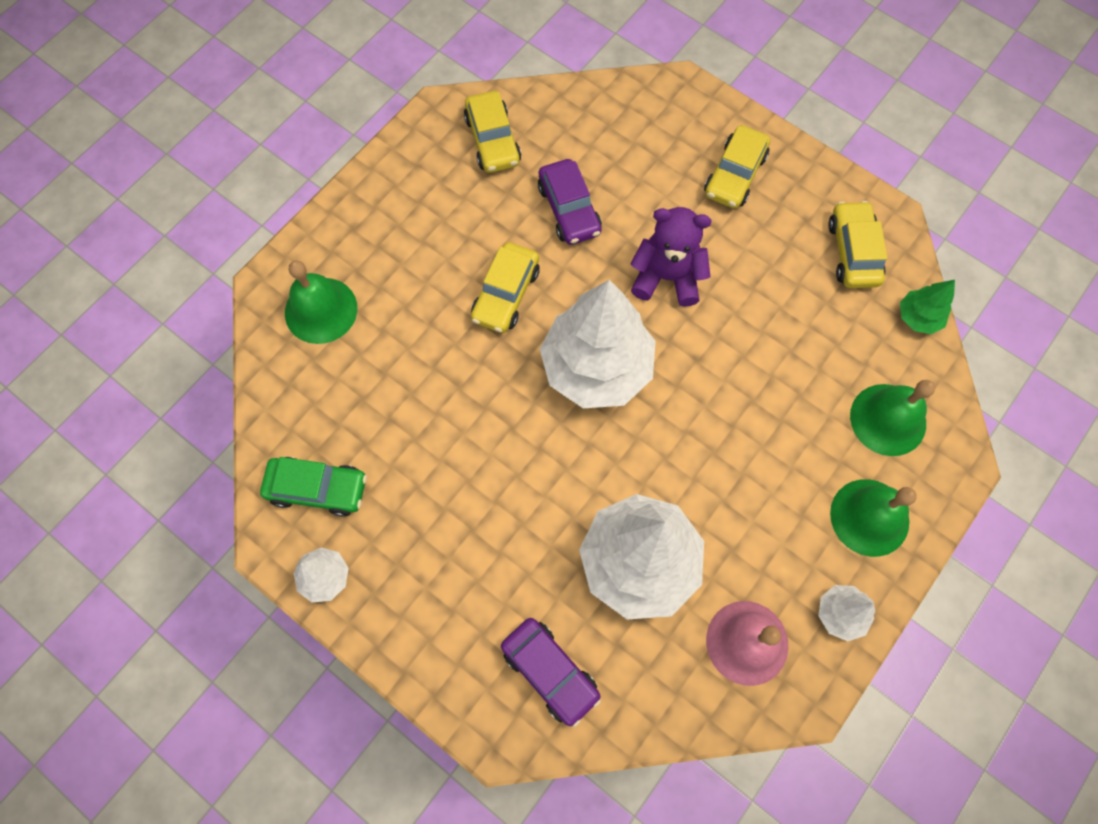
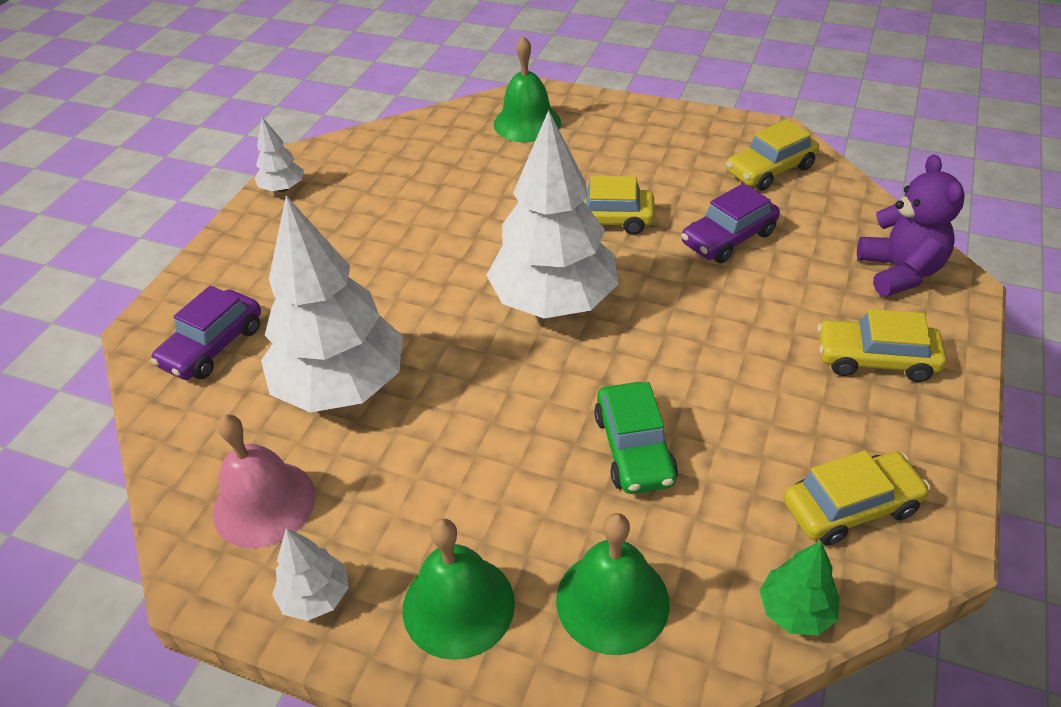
camera: 75 degrees right, 25 degrees down
(318, 488) = (361, 164): green car -> green car (634, 449)
(667, 277) = (695, 331): purple teddy bear -> purple teddy bear (899, 272)

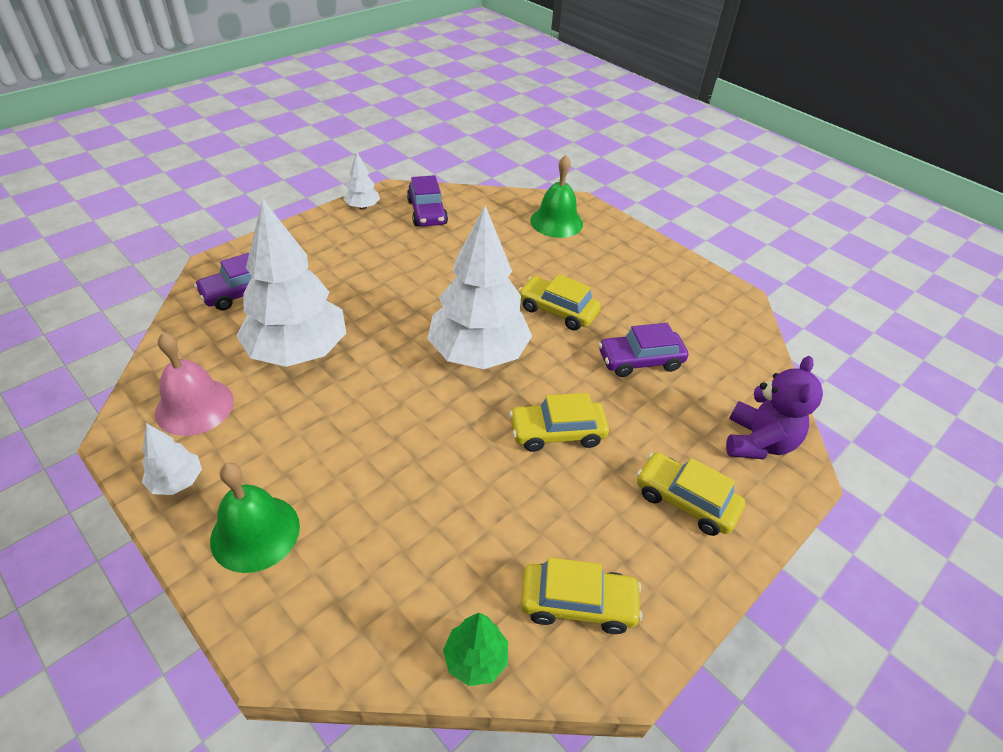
camera: 20 degrees right, 0 degrees up
(368, 166) = (427, 212): none -> purple car
(612, 601) = (354, 582): green bell -> none
(634, 449) = (453, 482): green car -> none
(770, 170) = (712, 323): yellow car -> yellow car (557, 433)

